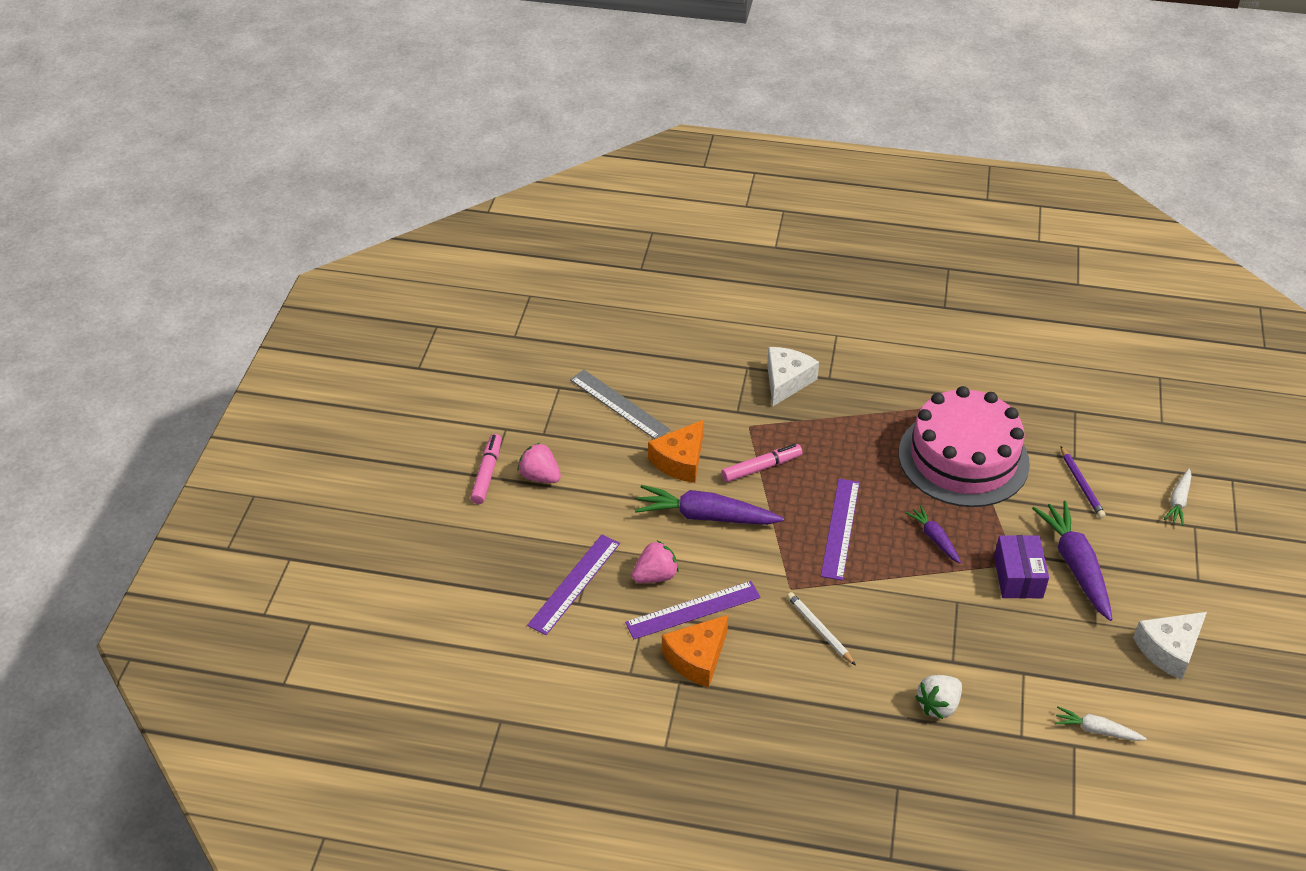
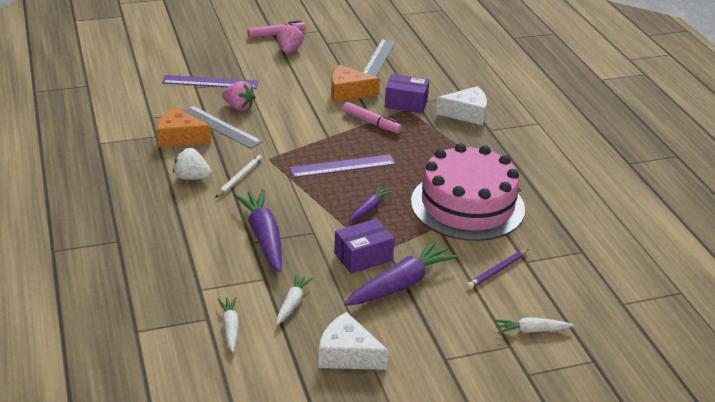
camera: 60 degrees right, 10 degrees down
(693, 610) = (220, 126): purple ruler -> grey ruler
(705, 516) = (306, 112): purple carrot -> purple carrot (263, 237)
(735, 421) = (406, 103): none -> purple box
(938, 705) = (204, 244): white strawberry -> white strawberry (192, 177)
(1074, 664) = (292, 303): none -> white carrot

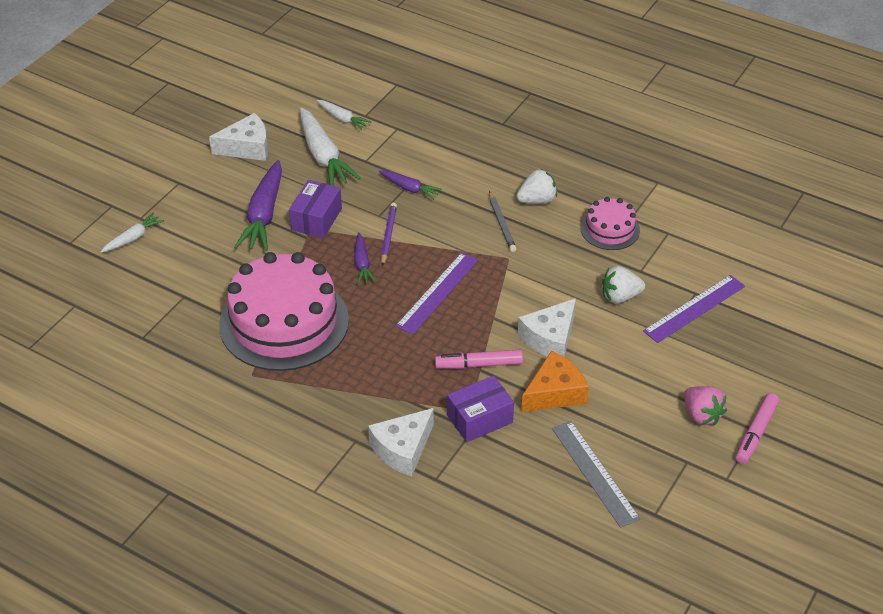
camera: 140 degrees right, 10 degrees up
(180, 137) = (610, 229): orange cheese -> pink cake
(220, 126) = (598, 263): grey ruler -> none
(239, 107) = (620, 296): pink strawberry -> white strawberry
(239, 178) = (501, 224): white pencil -> grey pencil
(263, 237) = (409, 188): purple carrot -> purple carrot, size x0.54
(292, 303) = (323, 156): white carrot -> white carrot, size x1.86
(311, 112) = (550, 338): none -> white cheese
(497, 271) = (200, 272): purple pencil -> purple pencil (388, 235)

